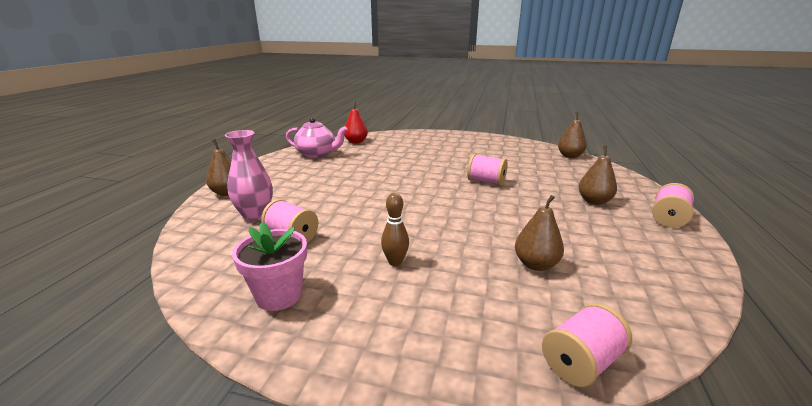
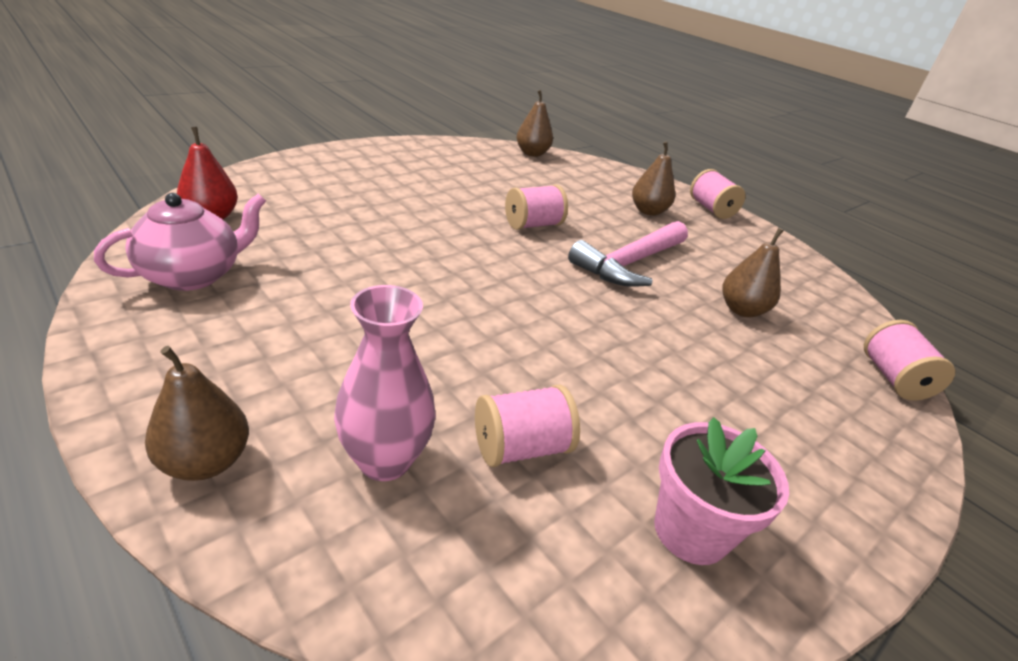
camera: 60 degrees left, 10 degrees up
(395, 262) = (674, 389): brown bowling pin -> none
(507, 214) = (630, 263): none -> pink hammer

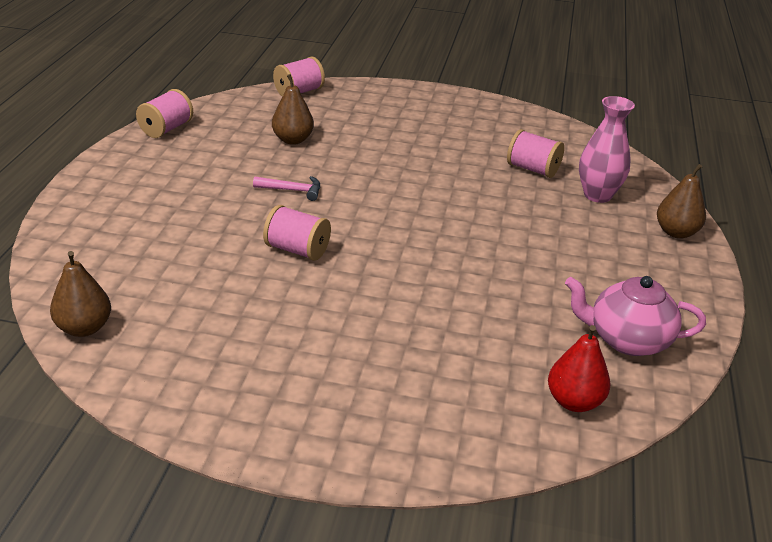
camera: 125 degrees left, 0 degrees up
(630, 263) = (292, 190): pink hammer -> pink hammer, size x0.50
(648, 211) = (162, 208): brown pear -> none
(691, 531) = (504, 125): pink flower pot -> none
(711, 209) = (98, 181): pink spool -> pink spool (166, 129)

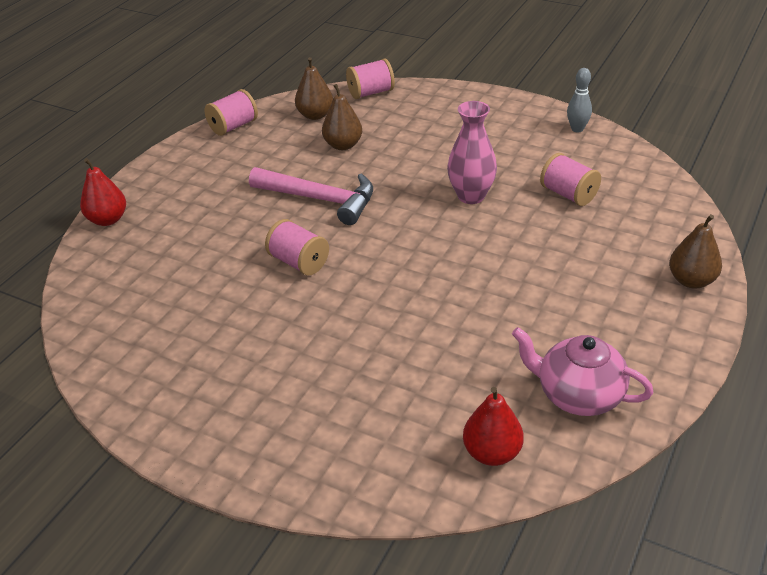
camera: 20 degrees right, 5 degrees up
(61, 227) = (108, 220): none -> red pear
(84, 328) = (89, 319): brown pear -> brown pear (315, 115)
(292, 190) = (320, 199): pink hammer -> pink hammer, size x2.00
(513, 114) = (577, 129): none -> grey bowling pin
(597, 195) = (624, 230): pink vase -> pink vase (471, 196)

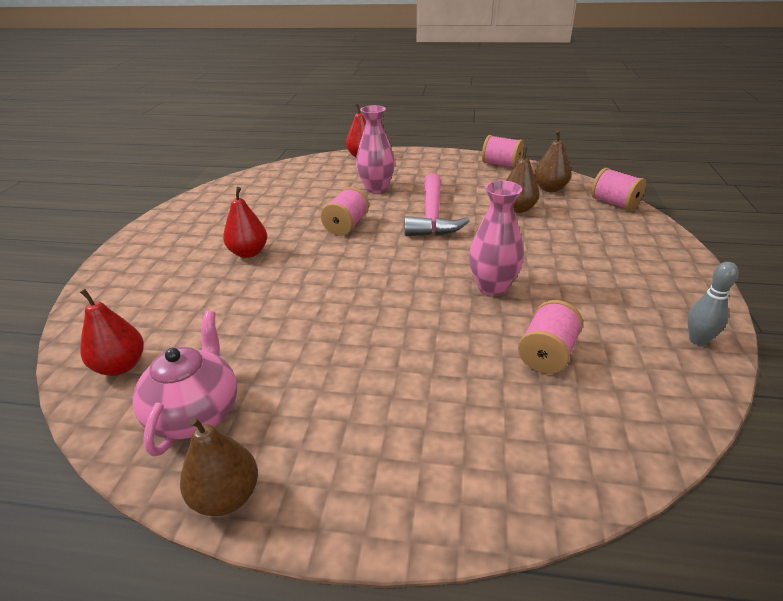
camera: 70 degrees right, 5 degrees down
(219, 225) = (376, 188): none -> pink vase
(312, 346) = (248, 253): none -> red pear
(691, 281) = (430, 500): brown pear -> brown pear (226, 496)

